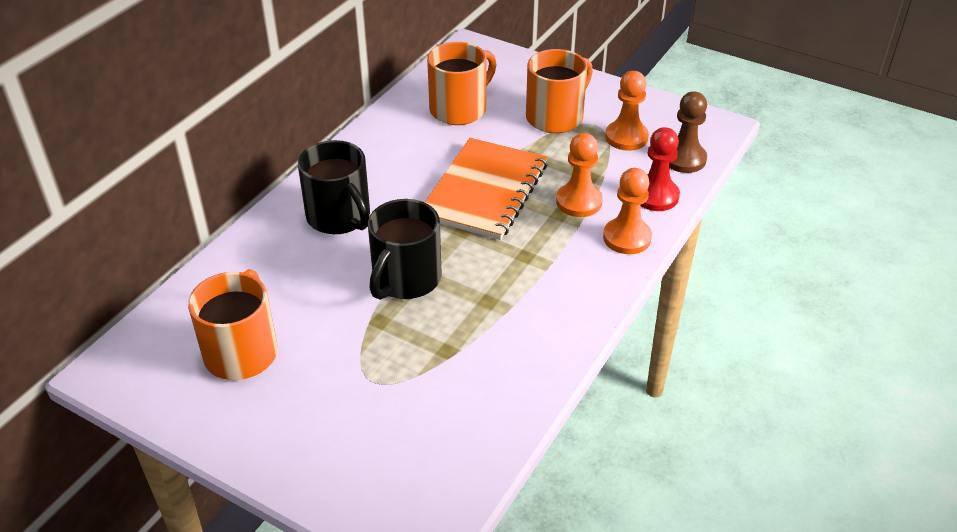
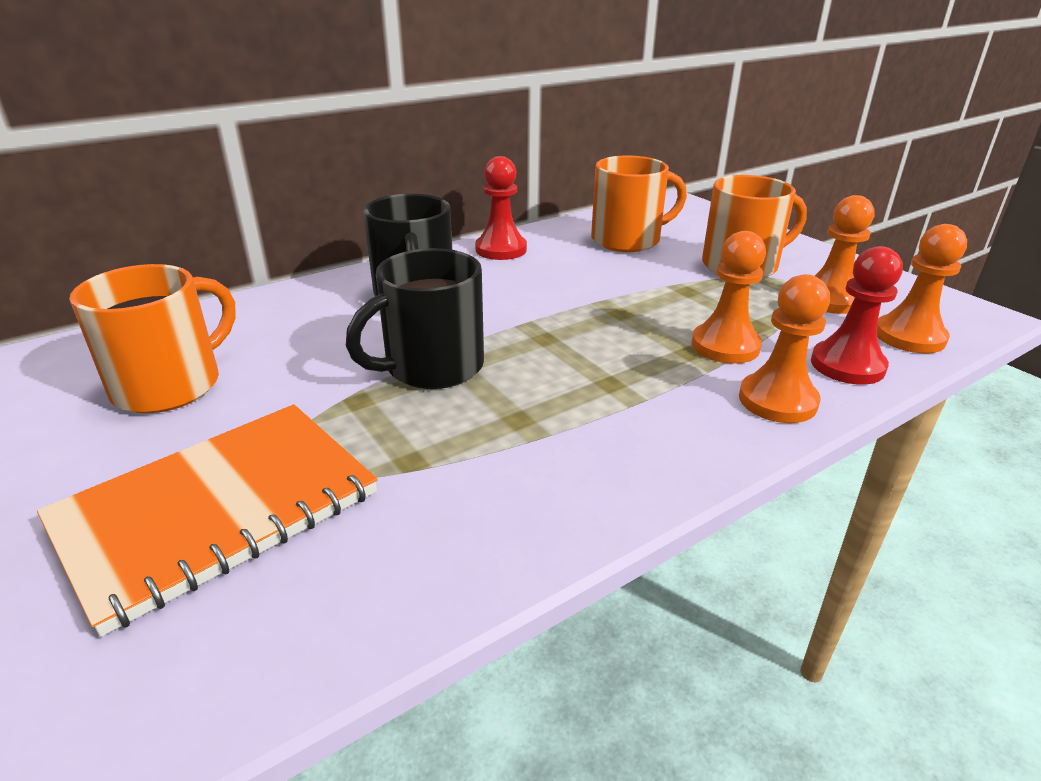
camera: 25 degrees right, 10 degrees down
(369, 148) = (501, 249): none -> red pawn
(485, 191) = (604, 309): orange notebook -> orange notebook (217, 510)
(684, 159) = (909, 337): brown pawn -> orange pawn

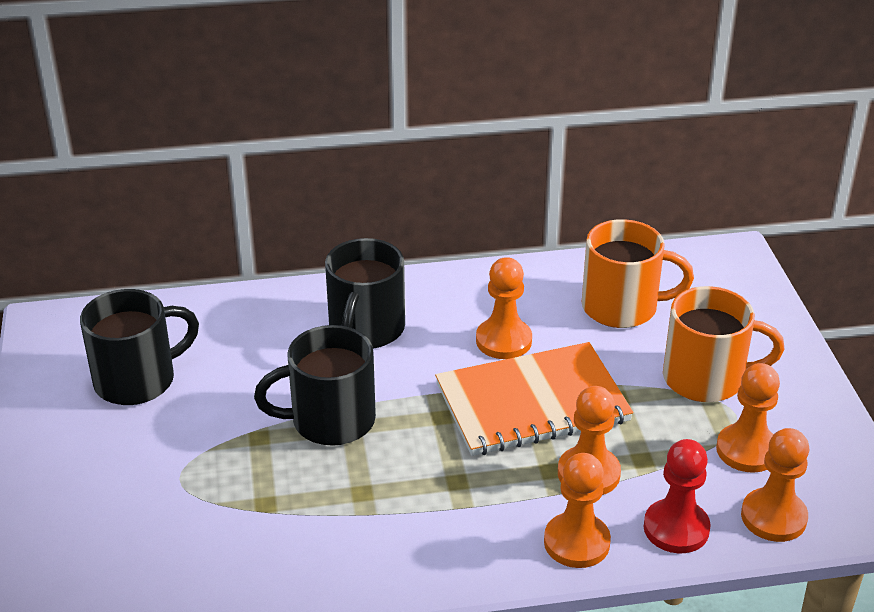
camera: 25 degrees right, 5 degrees up
(170, 385) = (138, 380): orange mug -> black mug
(217, 510) = (130, 501): orange notebook -> orange notebook (532, 403)
(501, 249) = (483, 288): red pawn -> none
(551, 276) = (503, 341): none -> orange pawn

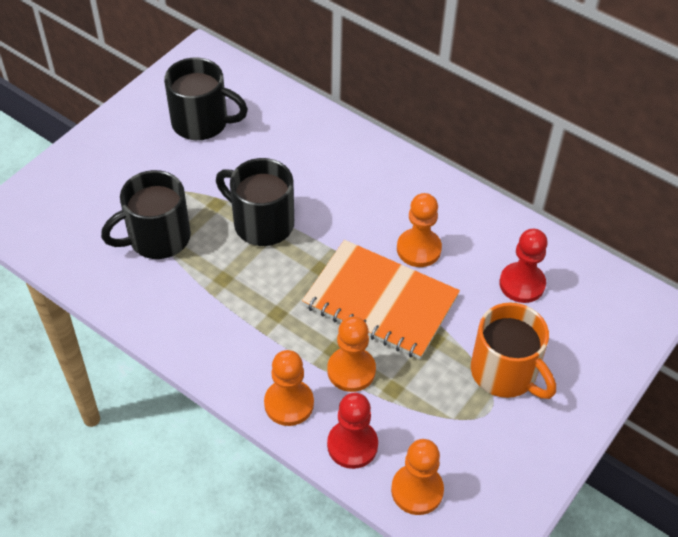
camera: 45 degrees right, 15 degrees up
(366, 330) = (352, 181): black mug -> black mug (157, 238)
(622, 307) = (522, 284): orange mug -> red pawn
(747, 450) = (462, 438): orange pawn -> none

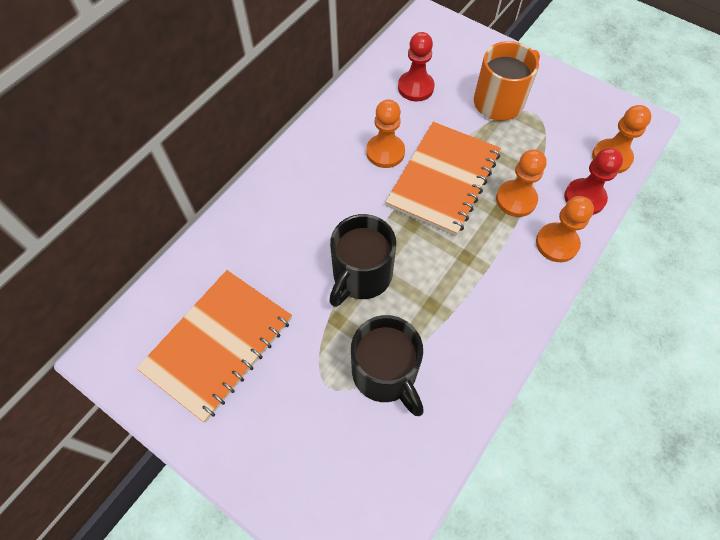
camera: 90 degrees left, 10 degrees up
(202, 122) = (218, 344): black mug -> orange notebook

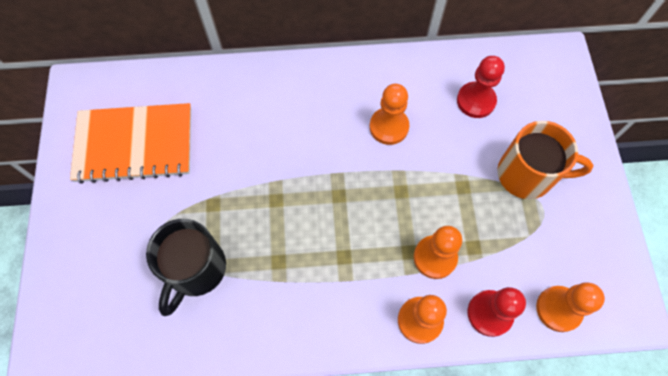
camera: 50 degrees right, 5 degrees up
(361, 276) = (262, 193): black mug -> none
(443, 179) = (403, 188): orange notebook -> none

